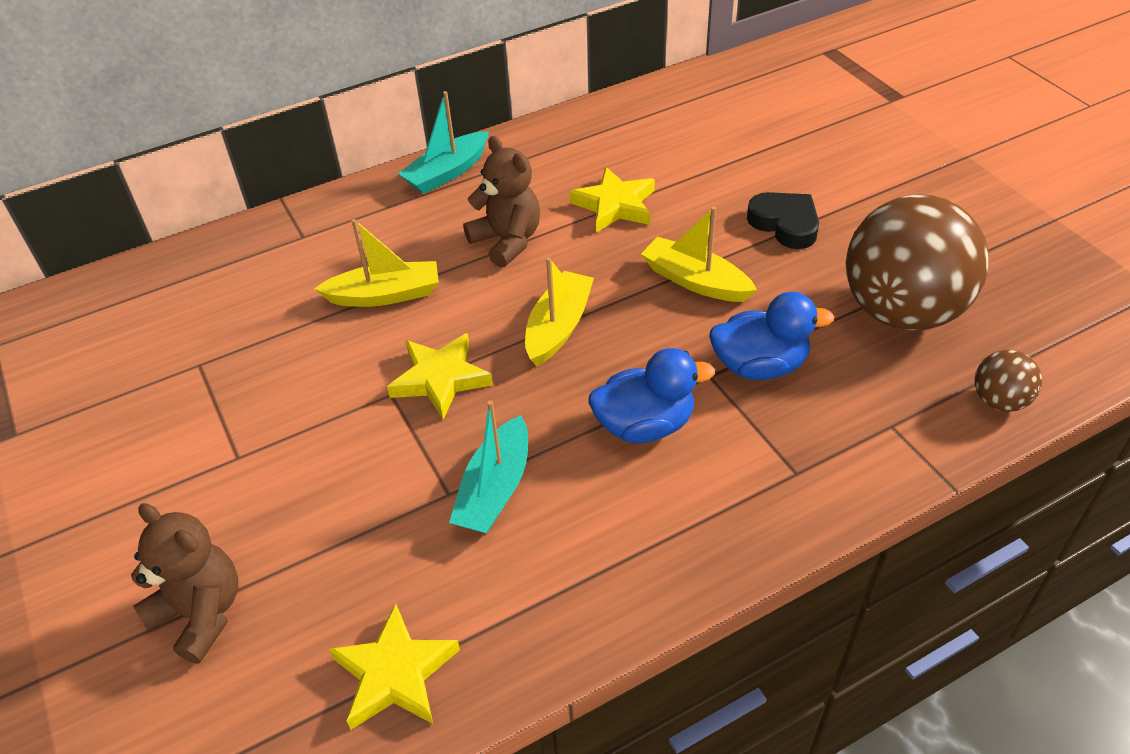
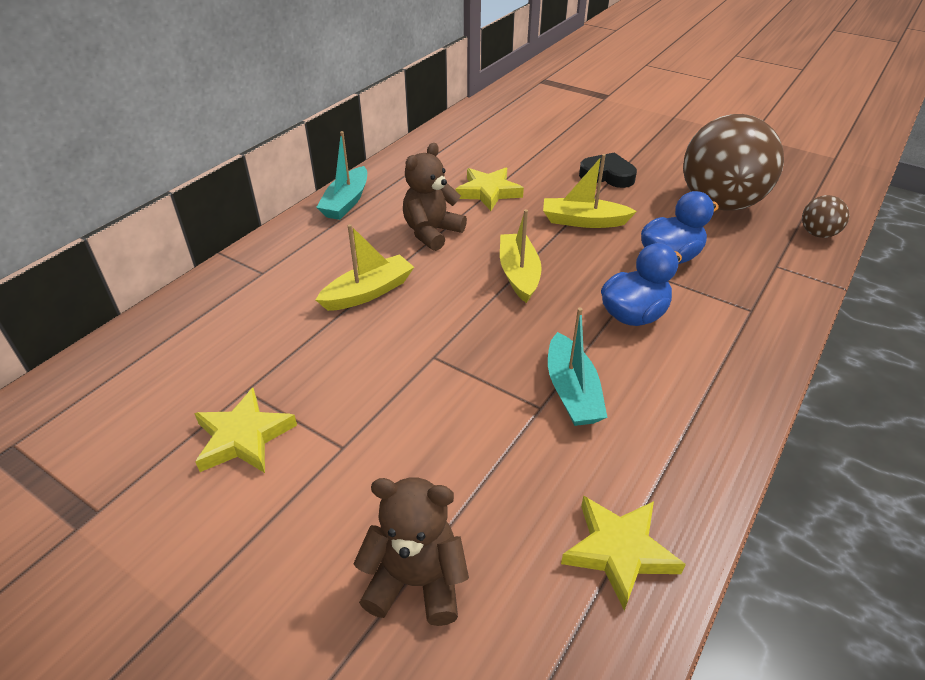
camera: 30 degrees left, 5 degrees down
(440, 379) = (463, 334): yellow star -> yellow star (243, 437)
(507, 241) = (432, 232): brown teddy bear -> brown teddy bear turned 75 degrees counterclockwise

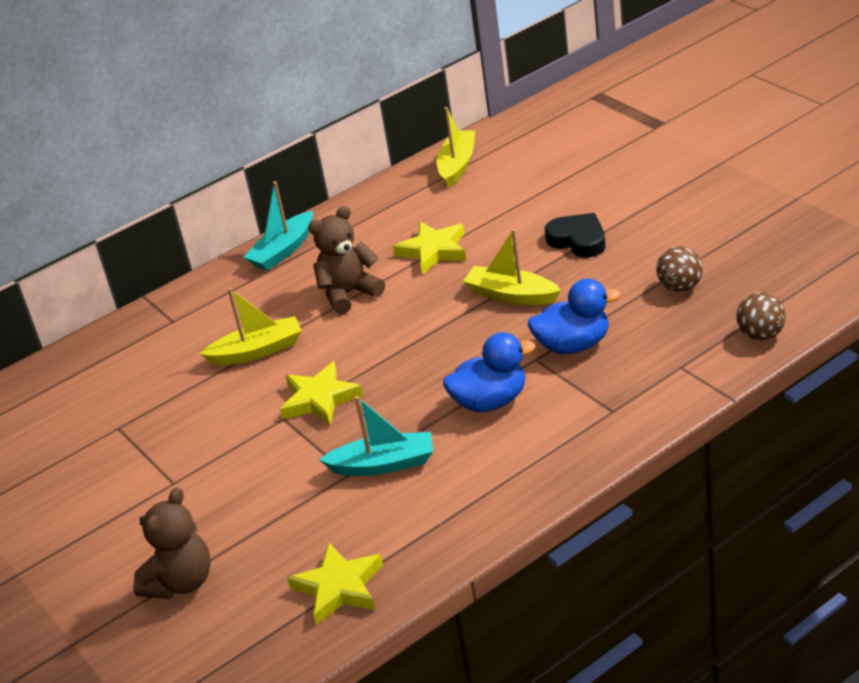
camera: 25 degrees right, 5 degrees down
(243, 437) = (102, 464): yellow star -> yellow star (320, 399)
(416, 581) = (181, 582): brown teddy bear -> brown teddy bear turned 90 degrees clockwise
(519, 274) = (407, 348): yellow boat -> yellow boat (457, 165)
(572, 391) = (383, 464): turquoise boat -> turquoise boat turned 105 degrees counterclockwise
(720, 203) = (680, 287): brown ball -> brown ball, size x0.43

